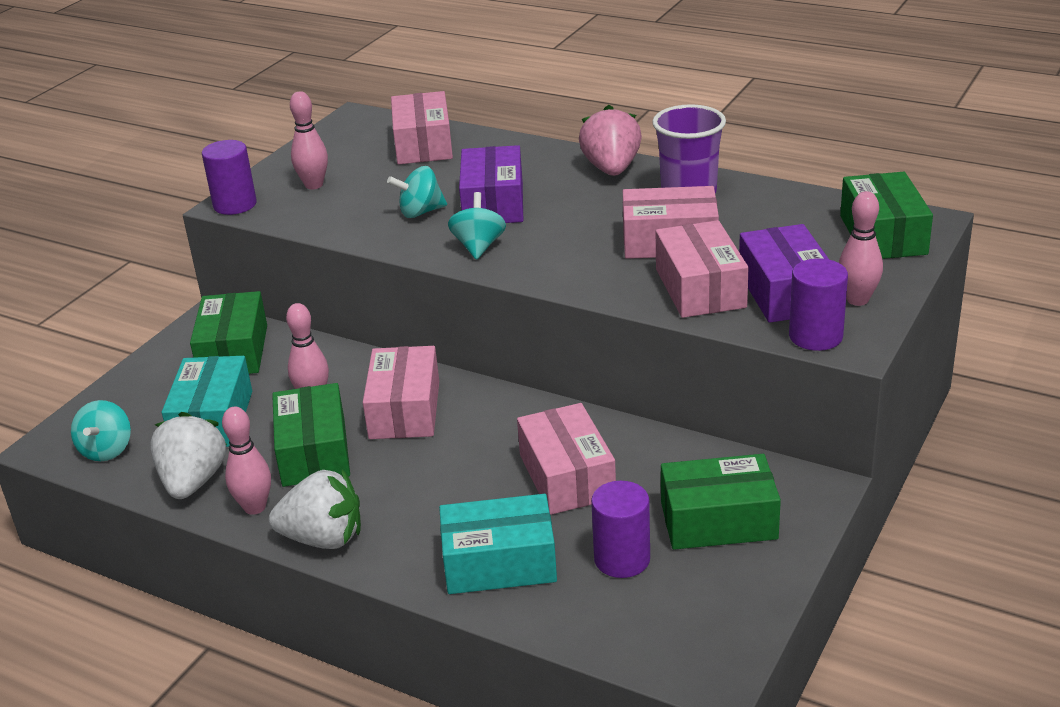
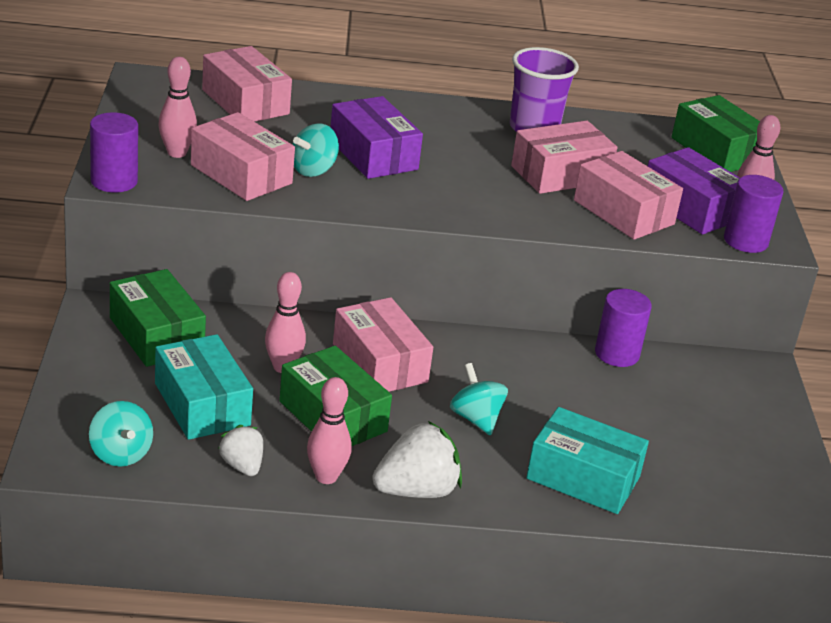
camera: 35 degrees left, 0 degrees up
(193, 481) = (242, 466): white strawberry -> white strawberry, size x0.59
(478, 246) = (402, 197): turquoise spinning top -> turquoise spinning top (476, 419)
(499, 563) = (583, 478): turquoise box -> turquoise box turned 60 degrees clockwise
(567, 476) = (571, 395): pink box -> pink box (241, 174)
(611, 169) = (447, 112): pink strawberry -> none
(622, 559) = (673, 453): purple cylinder -> purple cylinder (617, 354)
(718, 520) = (717, 408): green box -> none

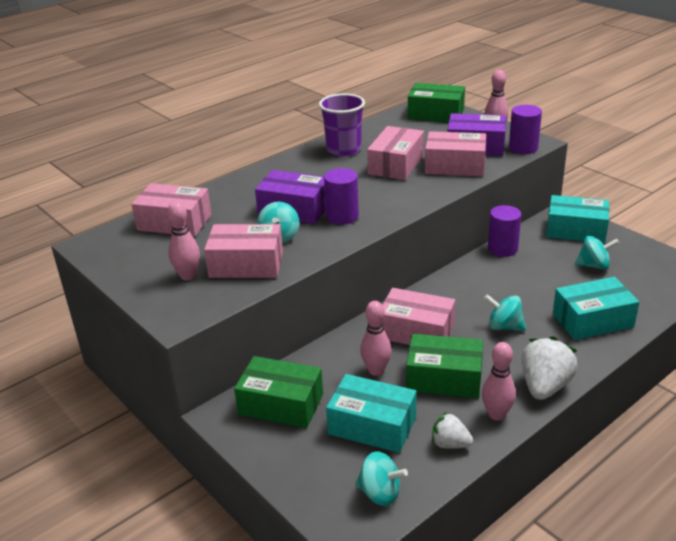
camera: 35 degrees left, 0 degrees up
(114, 181) = (181, 317): purple cylinder -> purple cylinder (342, 216)
(692, 436) = (594, 266): none -> turquoise spinning top
(744, 392) = (576, 230): none -> turquoise box

